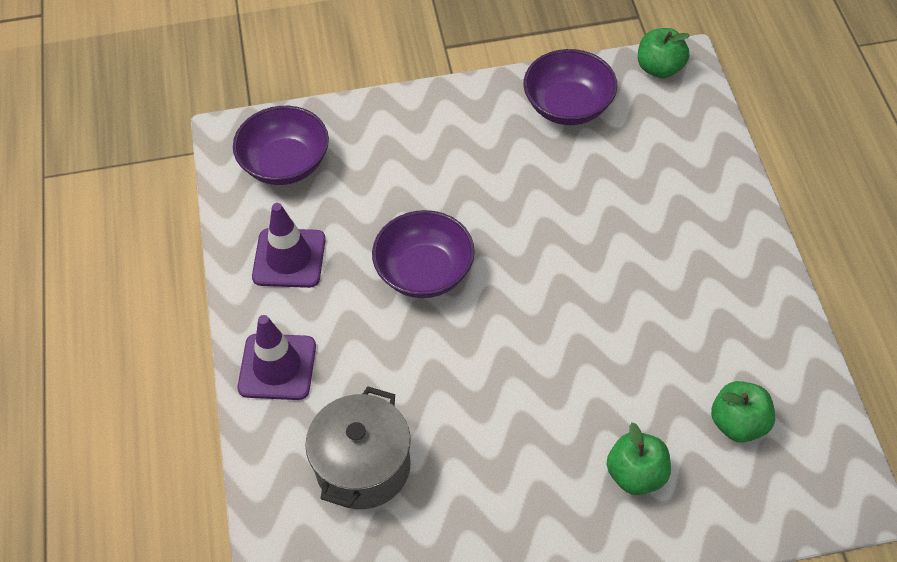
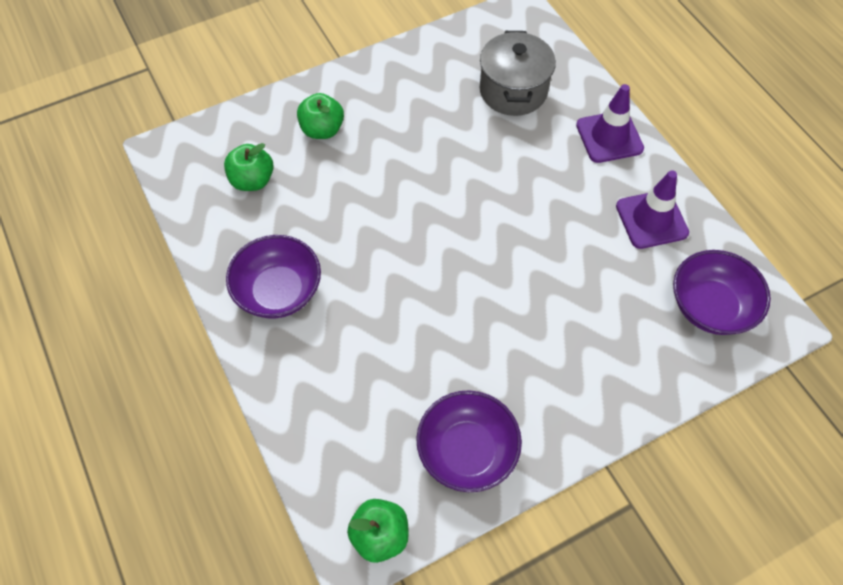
camera: 160 degrees right, 5 degrees up
(424, 272) = (534, 236): purple bowl -> purple bowl (278, 291)

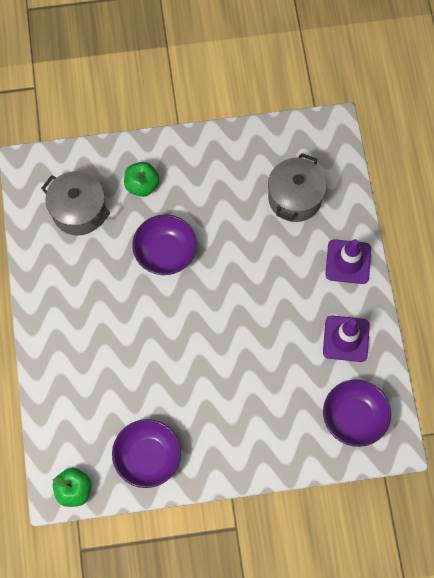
camera: 20 degrees right, 10 degrees up
(252, 180) = (79, 211): green apple -> grey pot
(278, 291) = (68, 303): purple bowl -> purple bowl (165, 252)

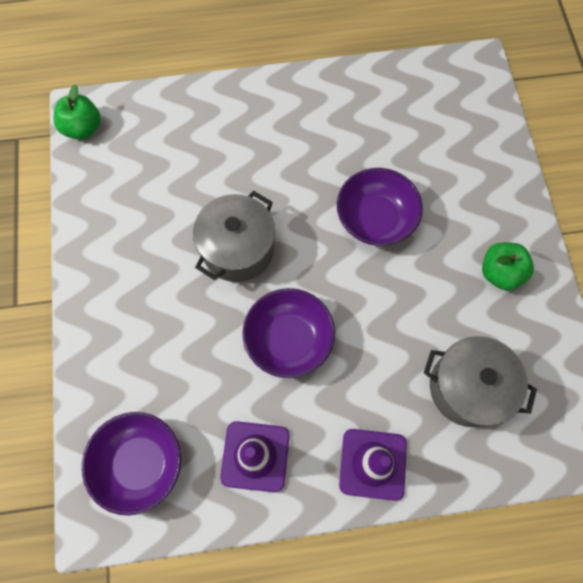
camera: 90 degrees right, 0 degrees up
(79, 211) = (424, 121): grey pot -> grey pot (238, 249)
(142, 185) = (466, 190): green apple -> green apple (500, 273)
(147, 457) = (112, 203): purple bowl -> purple bowl (289, 340)

